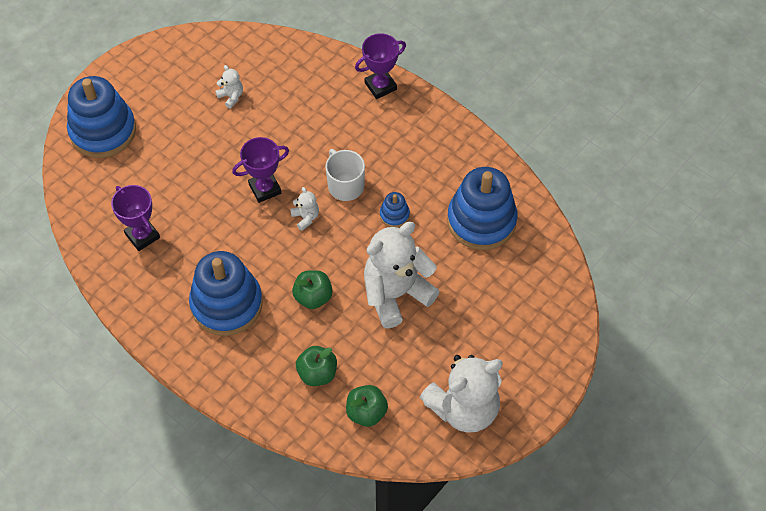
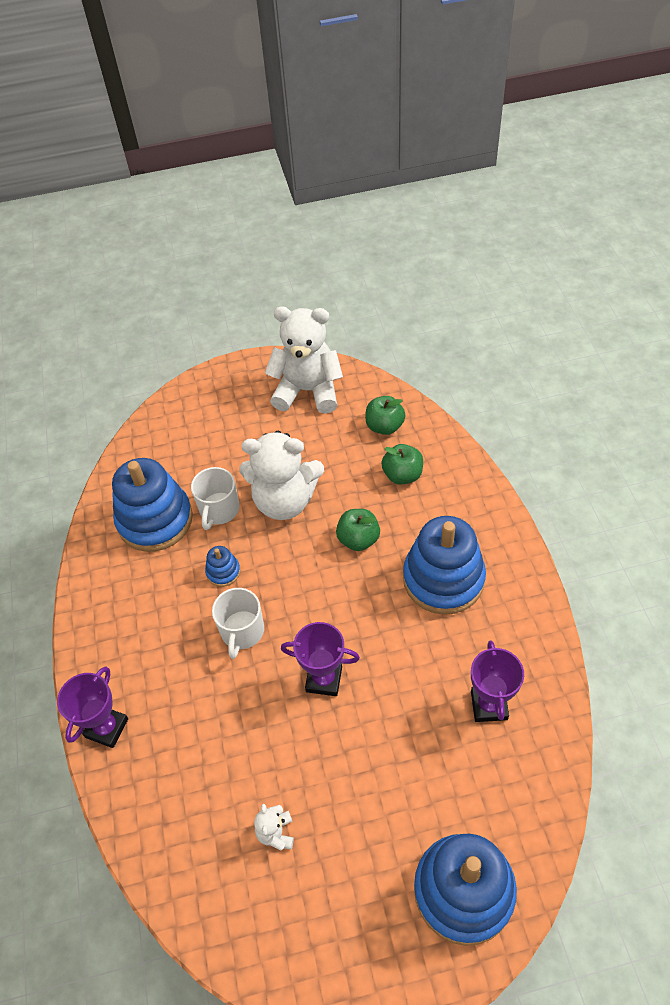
camera: 140 degrees left, 5 degrees down
(305, 217) = (307, 621): white teddy bear -> none
(380, 86) = (107, 728): purple trophy -> purple trophy turned 75 degrees counterclockwise
(440, 256) = (219, 510): none -> white mug

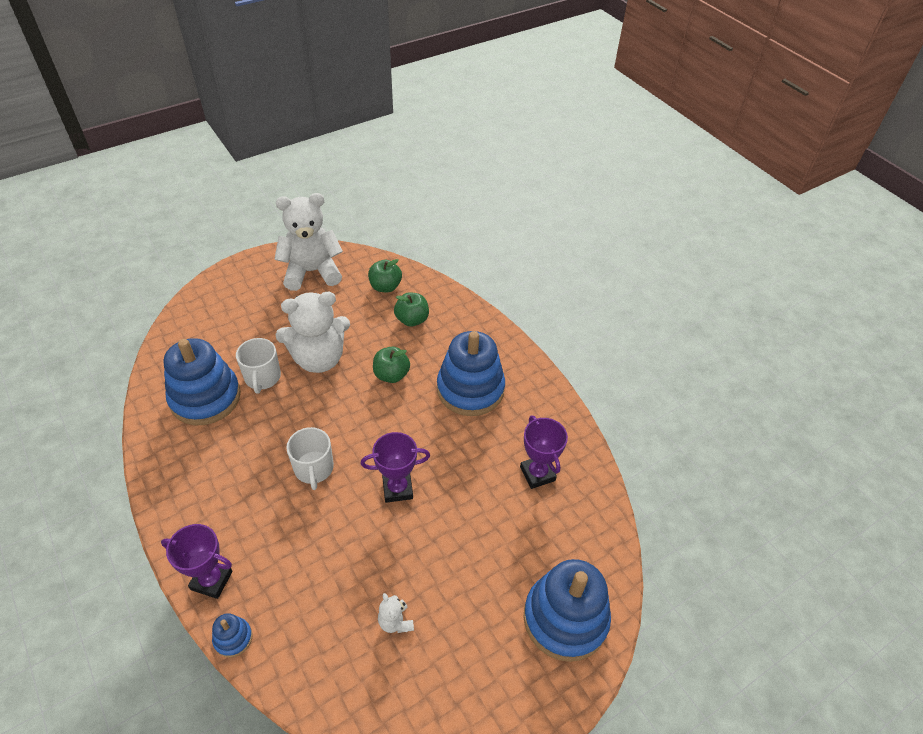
camera: 25 degrees left, 5 degrees down
(107, 728) = (211, 580): purple trophy -> purple trophy turned 75 degrees counterclockwise
(223, 572) = (282, 425): blue stacking toy -> blue stacking toy (233, 638)

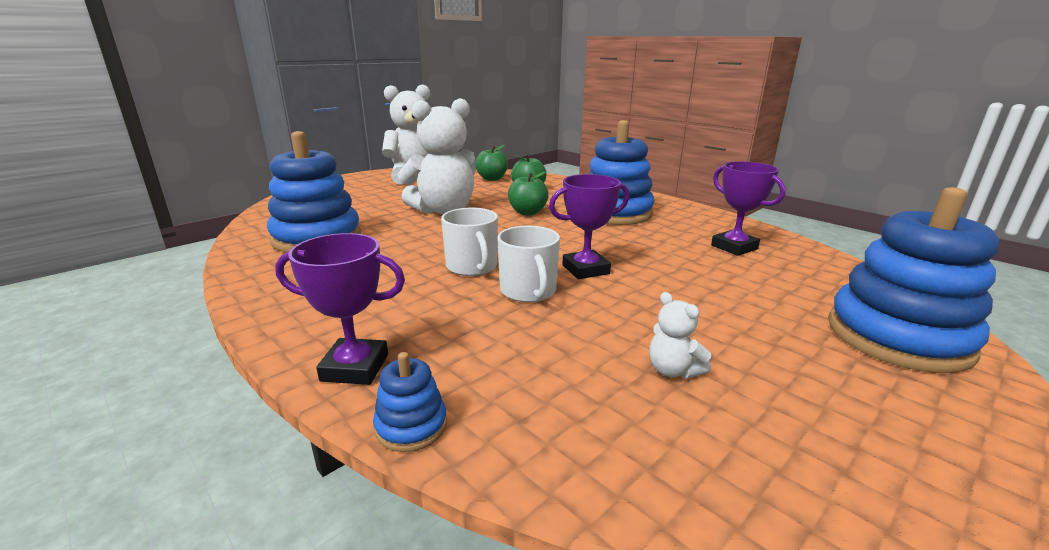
camera: 10 degrees left, 25 degrees down
(262, 377) = (384, 223): white mug -> white mug (528, 291)

